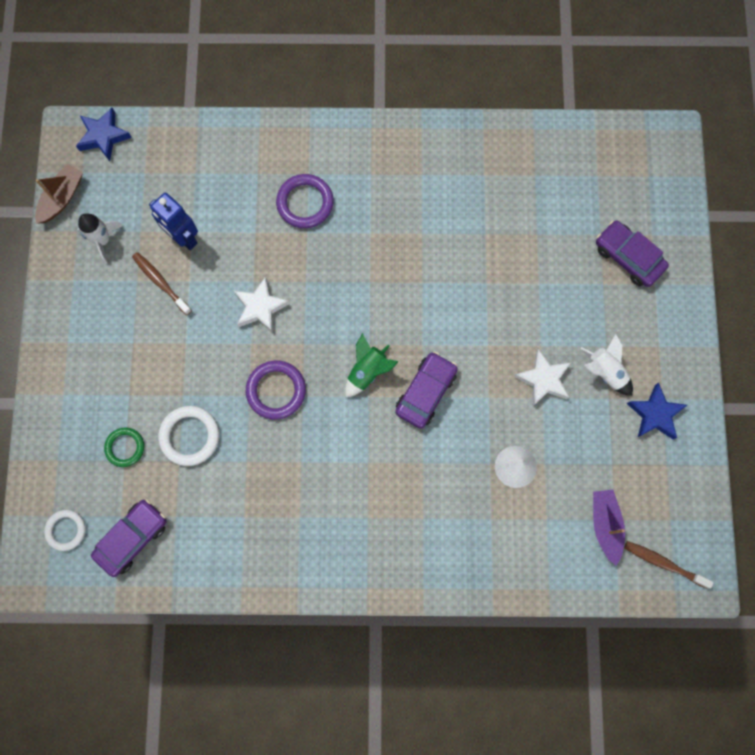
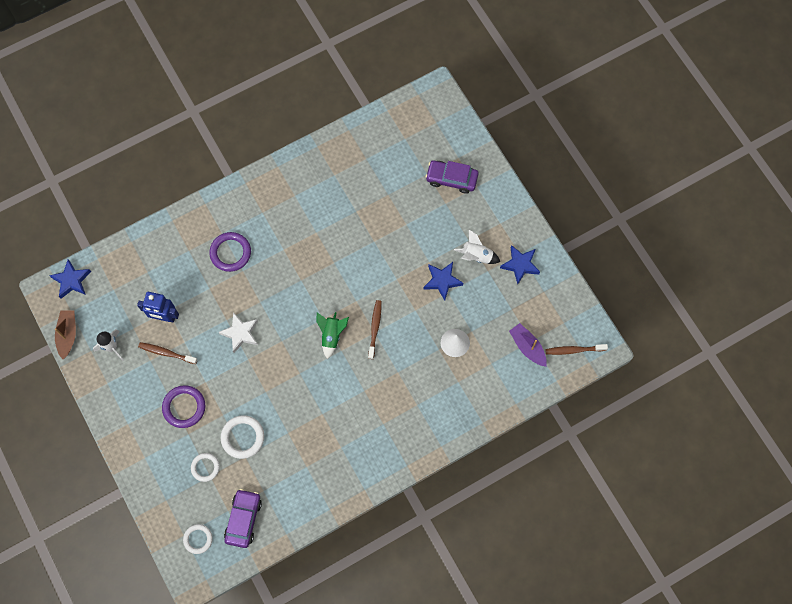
camera: 30 degrees left, 5 degrees down
(125, 447) = (205, 467): green ring -> white ring
(276, 390) = (281, 379): purple ring -> purple ring (184, 407)
(425, 392) = (375, 328): purple car -> brown toothbrush
(543, 379) = (442, 281): white star -> blue star

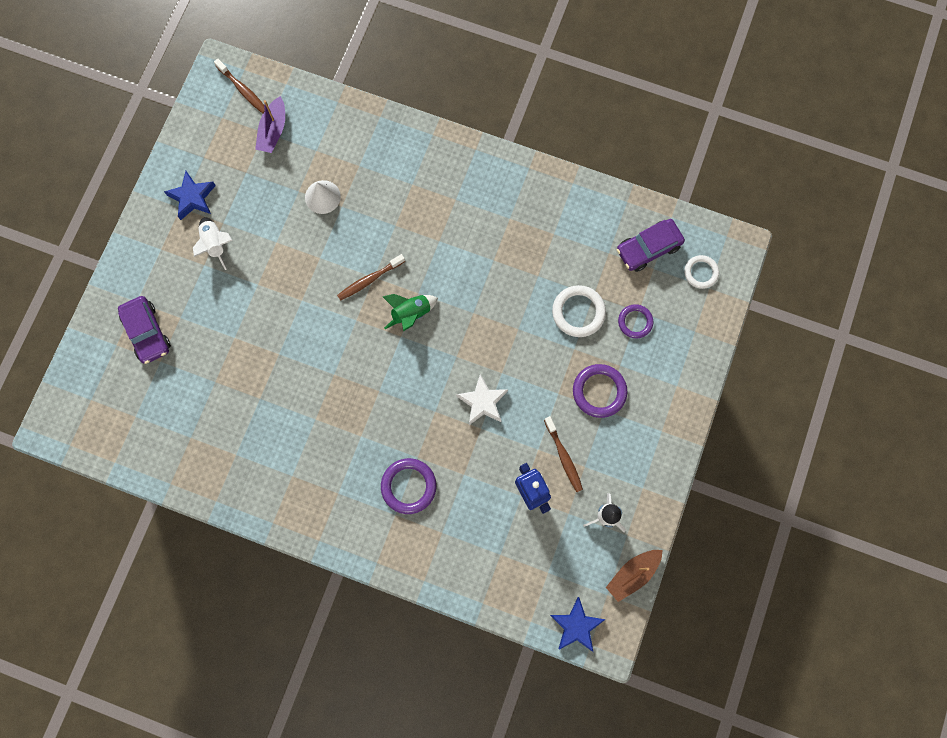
camera: 130 degrees left, 5 degrees up
(205, 467) = (635, 322): white ring -> purple ring
(442, 281) = (268, 256): blue star -> none

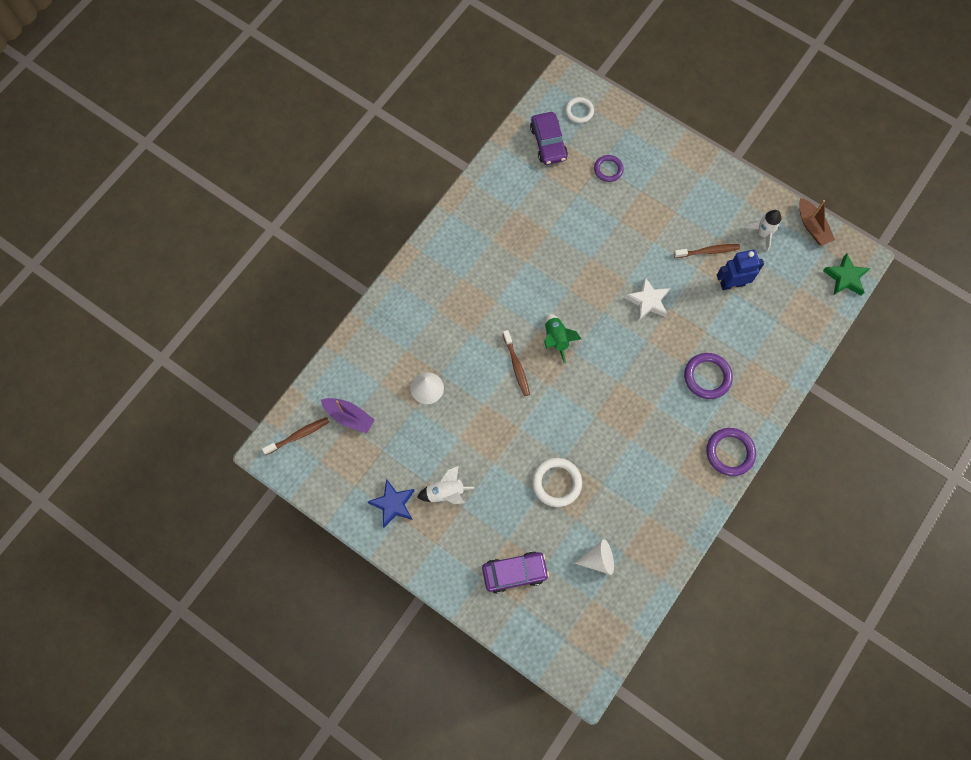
camera: 75 degrees left, 5 degrees down
(178, 413) = (598, 559): none -> white cone
(576, 626) = (845, 277): blue star -> green star
(578, 312) = (589, 209): white ring -> white ring (556, 483)
(599, 391) = (660, 211): purple ring -> purple ring (730, 452)

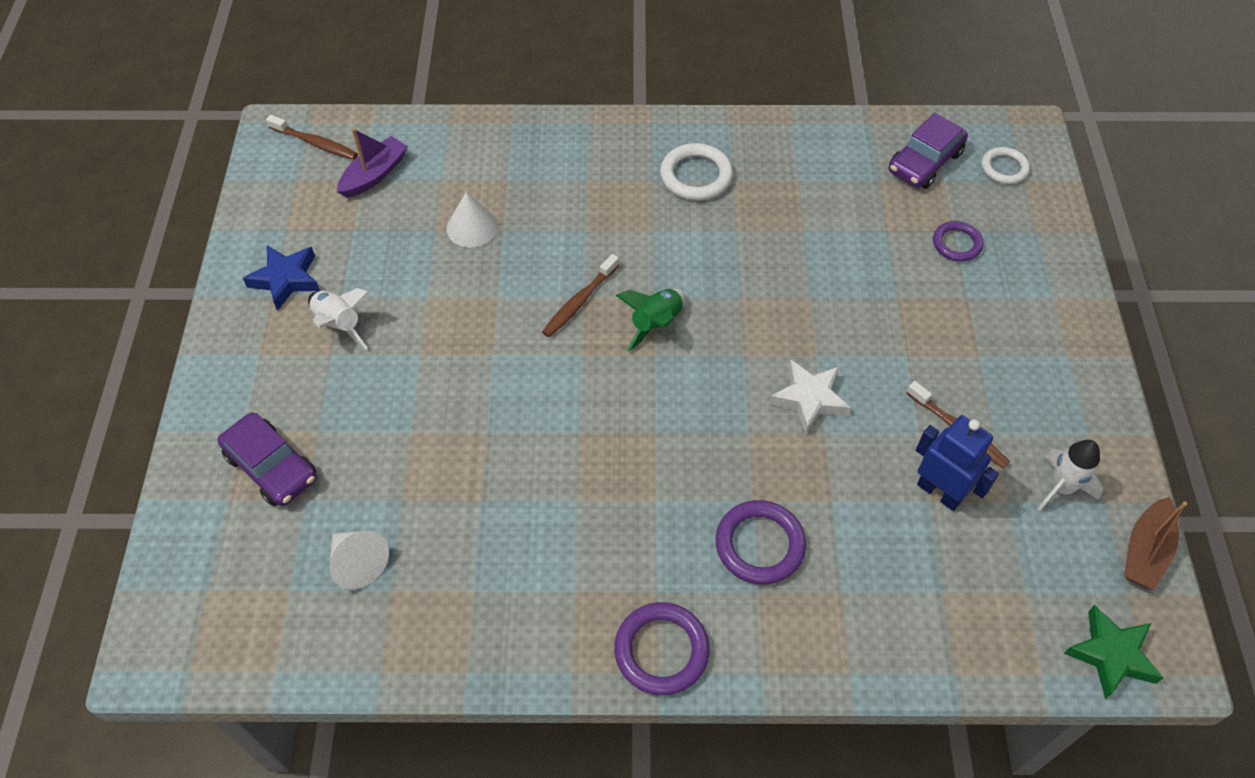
camera: 55 degrees right, 15 degrees down
(349, 417) = (374, 175): purple boat -> purple boat turned 135 degrees counterclockwise
(556, 483) = (442, 442): white ring -> white ring (696, 176)

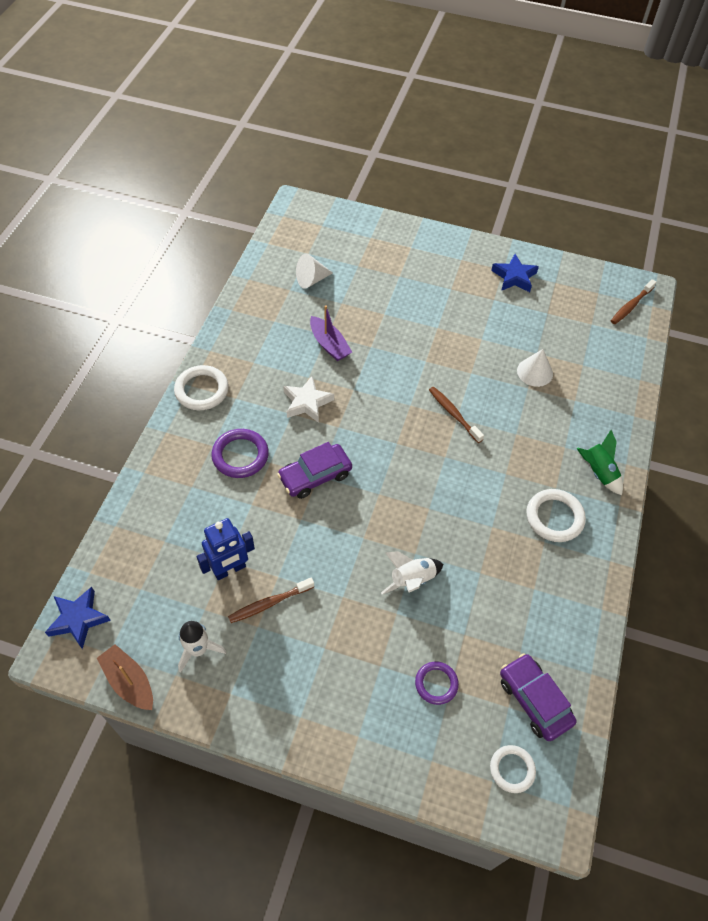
camera: 105 degrees right, 0 degrees up
(272, 467) = (383, 255): purple car -> purple car (315, 476)
(339, 324) = (472, 295): white rocket -> white rocket (412, 580)
(374, 175) = (595, 330): purple boat -> purple boat (329, 344)
(656, 324) = (421, 451): green rocket -> green rocket (598, 472)
(661, 650) = (202, 390): purple ring -> white ring
(809, 399) = (330, 520): white star -> white star (307, 402)
(1111, 655) = (78, 619): green star -> blue star

